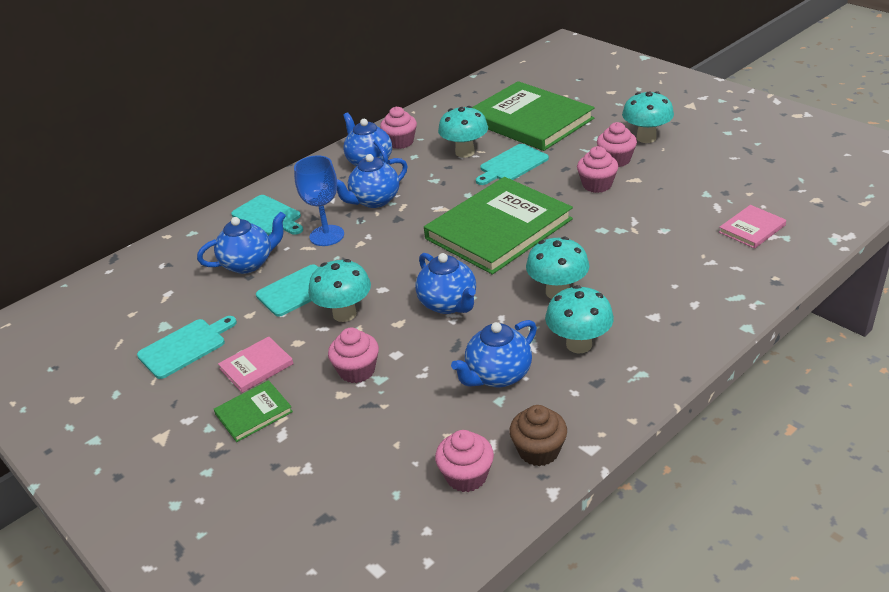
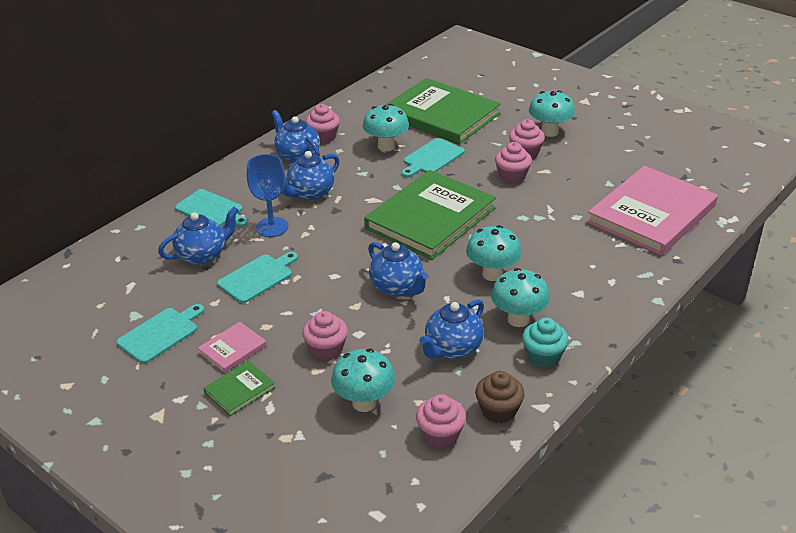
camera: 10 degrees left, 0 degrees up
(344, 314) = (304, 299): turquoise mushroom -> turquoise mushroom (364, 403)
(601, 388) = (543, 356): none -> turquoise cupcake
(752, 229) = (652, 214): pink book -> pink book, size x2.32

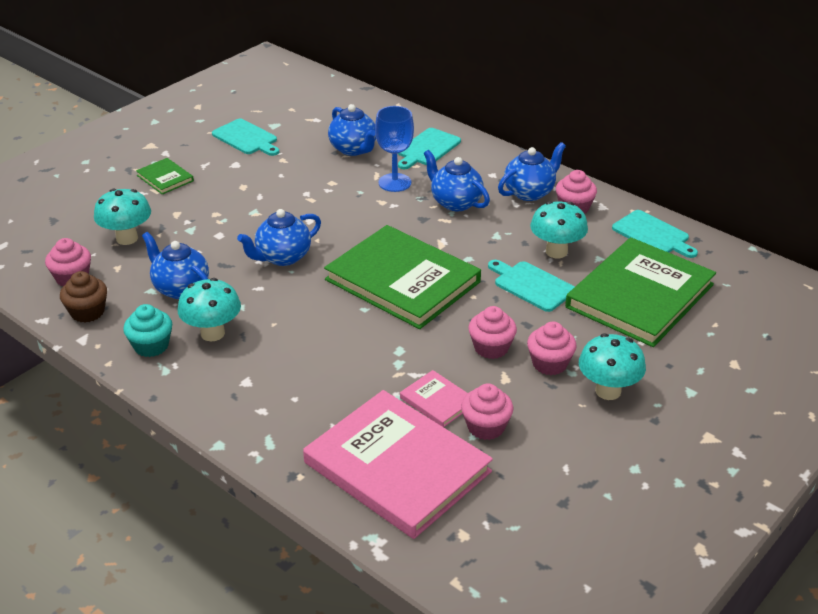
camera: 90 degrees right, 0 degrees up
(232, 349) = (217, 172): pink book -> pink book (437, 401)
(257, 277) = (314, 179): turquoise cutting board -> turquoise cutting board (653, 234)
(326, 349) = (202, 218): pink cupcake -> pink cupcake (486, 427)
(492, 274) = (292, 320): turquoise mushroom -> none

